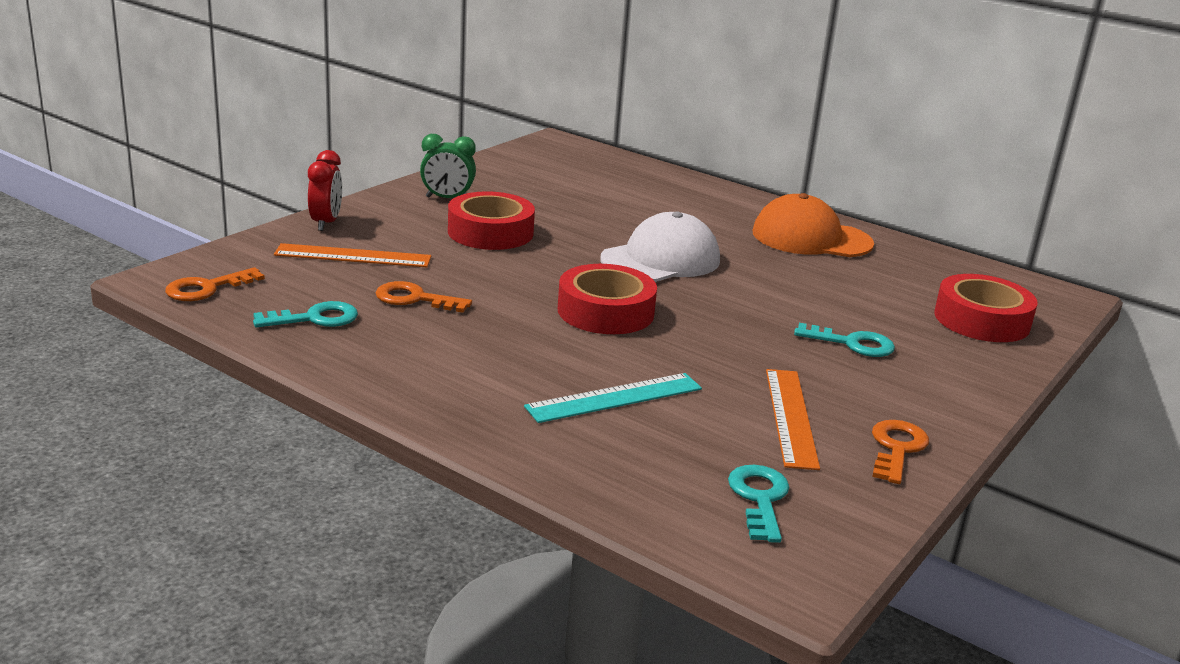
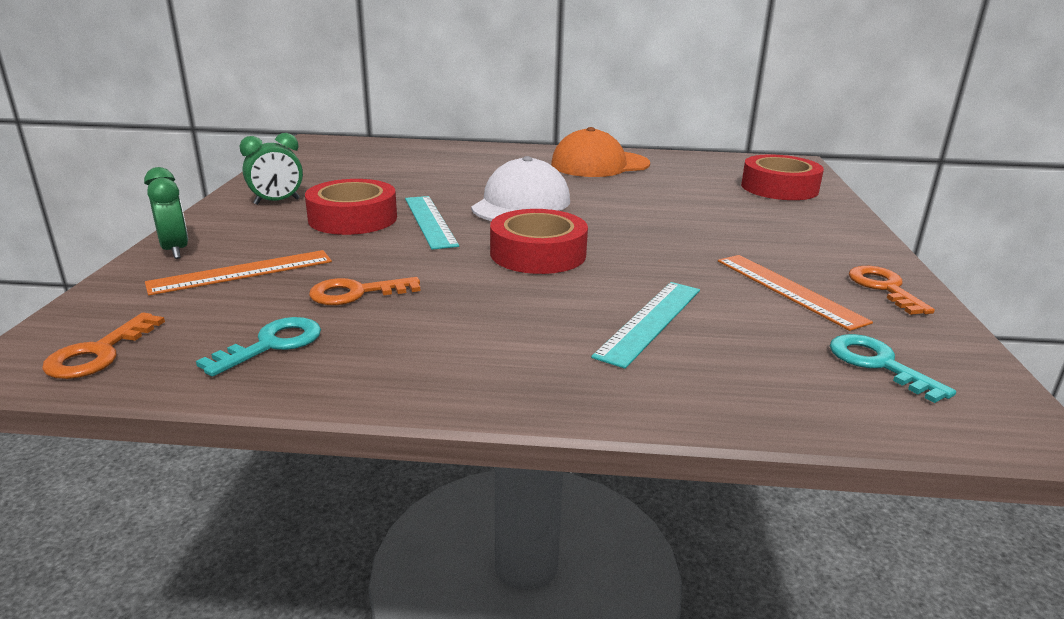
camera: 30 degrees left, 0 degrees up
(326, 223) = (175, 250): red clock -> green clock
(552, 253) = (430, 221): none -> turquoise ruler
(852, 343) = (736, 225): turquoise key -> none

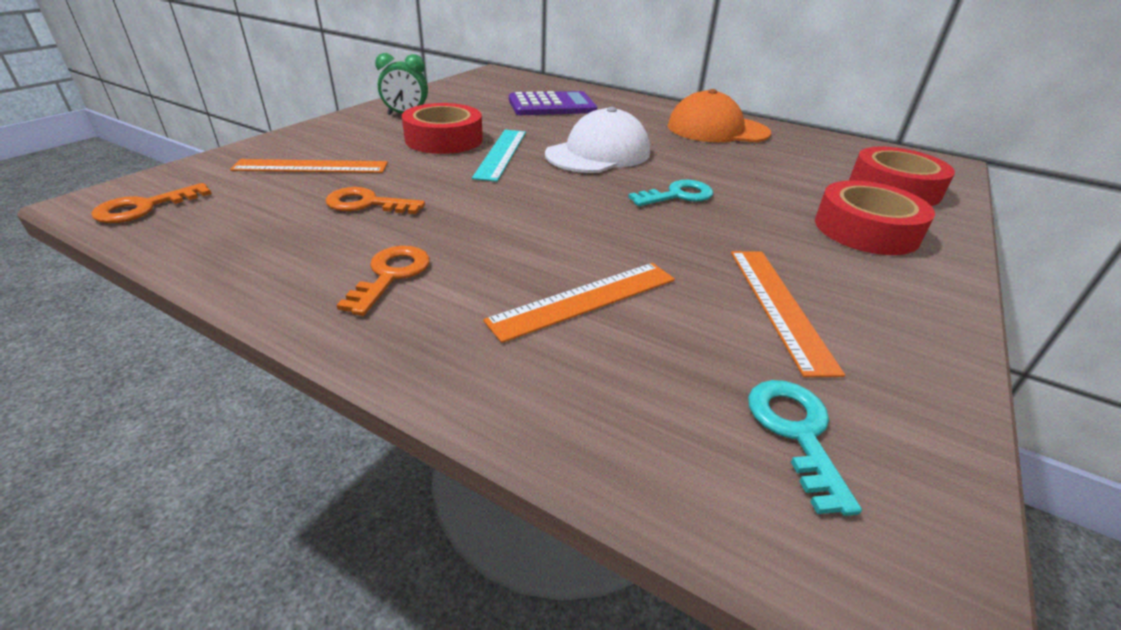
camera: 25 degrees right, 10 degrees up
(175, 250) = (291, 139): green clock -> none
(272, 344) = (255, 232): turquoise key -> turquoise key (677, 195)
(422, 167) = (552, 105): none -> purple calculator
(538, 254) = (558, 203): red tape -> red tape (866, 229)
(650, 321) = (585, 300): turquoise ruler -> orange ruler
(884, 288) = (908, 336): orange key -> orange key (390, 275)

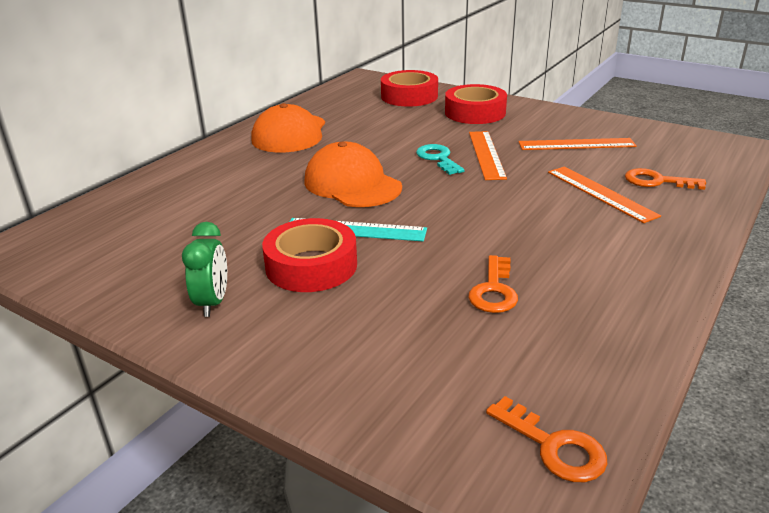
camera: 85 degrees left, 5 degrees down
(311, 166) = (406, 345): orange ruler -> orange ruler (486, 154)
(390, 275) = (610, 261): orange key -> orange key (657, 181)
(552, 105) = (196, 206): purple calculator -> none
(598, 153) = (352, 184): white cap -> orange cap
(796, 432) = (676, 153): turquoise key -> none

